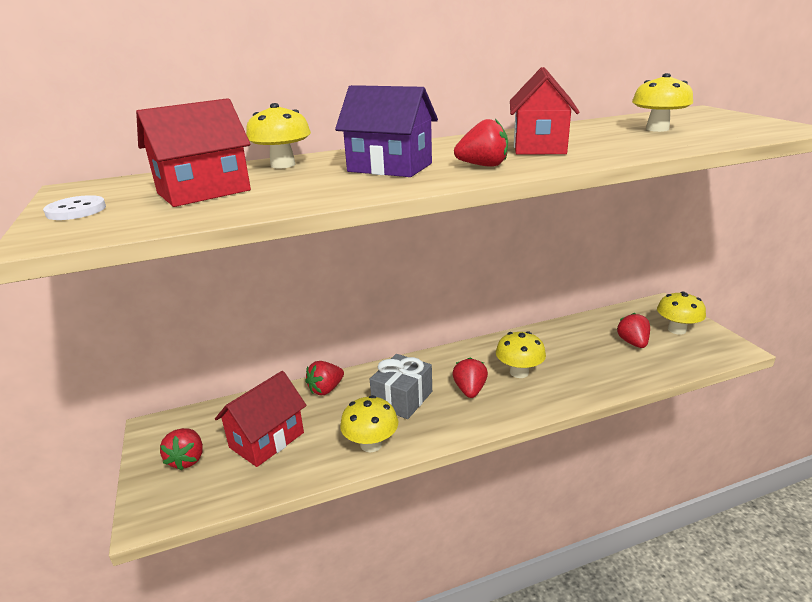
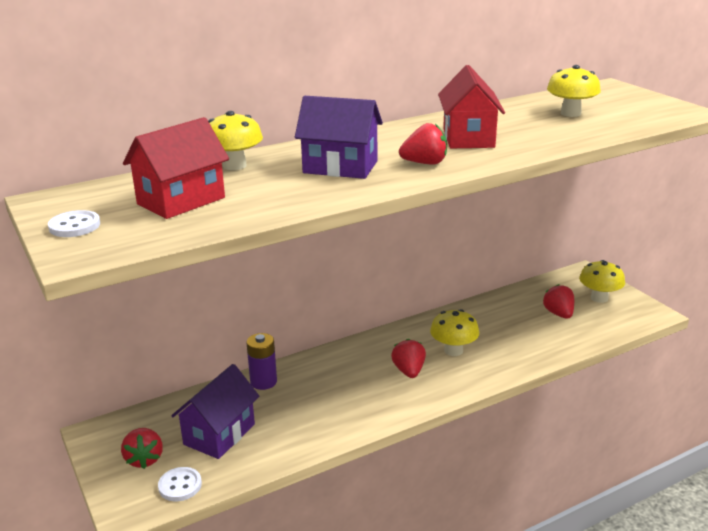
camera: 10 degrees left, 0 degrees up
(209, 493) = (180, 485): none -> white button
(267, 440) = (219, 434): red house -> purple house
(326, 389) = (263, 382): red strawberry -> purple battery
(371, 444) = (324, 429): yellow mushroom -> none
(402, 399) = (344, 384): grey gift -> none

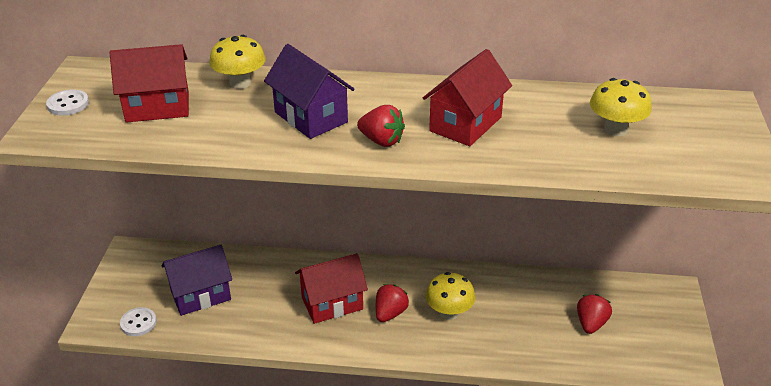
camera: 35 degrees right, 10 degrees up
(144, 459) = (138, 289): red strawberry -> none
(263, 382) = (273, 265): purple battery -> none
(352, 386) = (332, 303): none -> red house
(599, 298) = (654, 326): yellow mushroom -> none

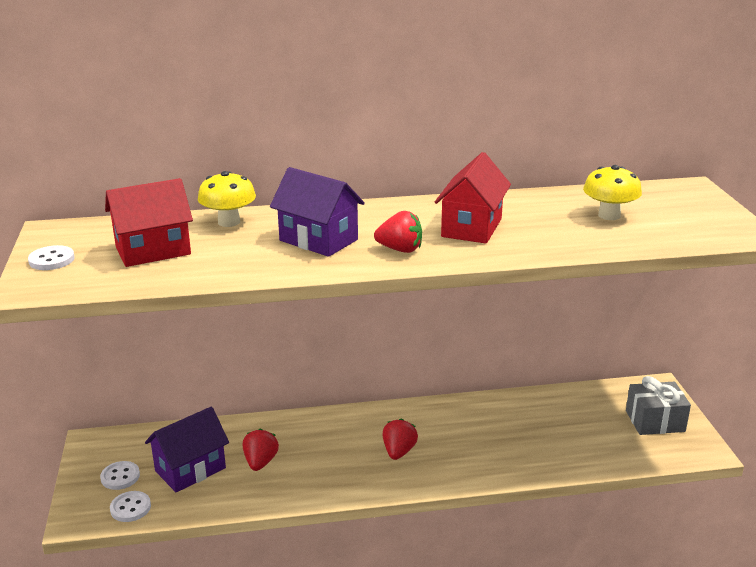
camera: 15 degrees left, 10 degrees down
(140, 290) = (120, 477): none -> white button
(332, 303) = (335, 453): red house -> none
(449, 312) = (457, 441): yellow mushroom -> none
(591, 324) = (595, 427): red strawberry -> red strawberry (260, 462)
(655, 329) = (655, 421): none -> grey gift

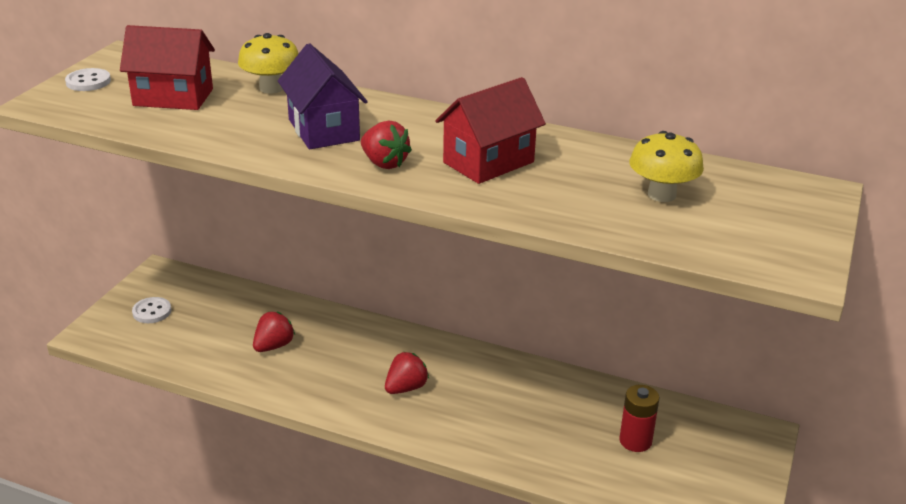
camera: 30 degrees right, 5 degrees up
(130, 508) = (134, 342): white button -> none
(190, 469) = (211, 328): purple house -> none
(589, 423) = (635, 441): none -> red battery
(655, 421) = (715, 470): grey gift -> none

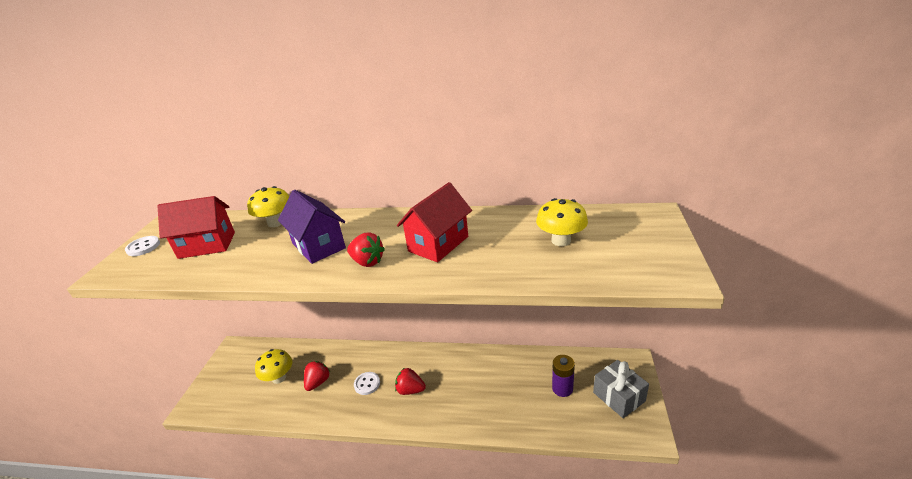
camera: 10 degrees left, 0 degrees up
(152, 312) = (232, 378): white button -> white button (367, 384)
(218, 327) = (279, 378): none -> yellow mushroom
(406, 388) = (410, 390): red strawberry -> red strawberry turned 105 degrees counterclockwise
(635, 441) = (562, 388): red battery -> purple battery
(717, 472) = (619, 397): none -> grey gift

